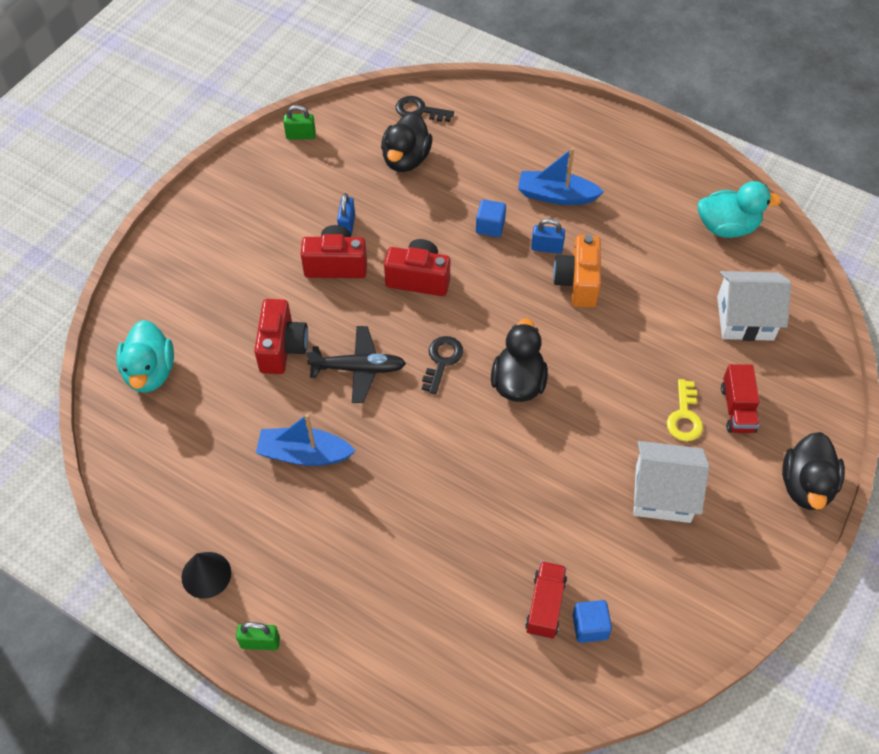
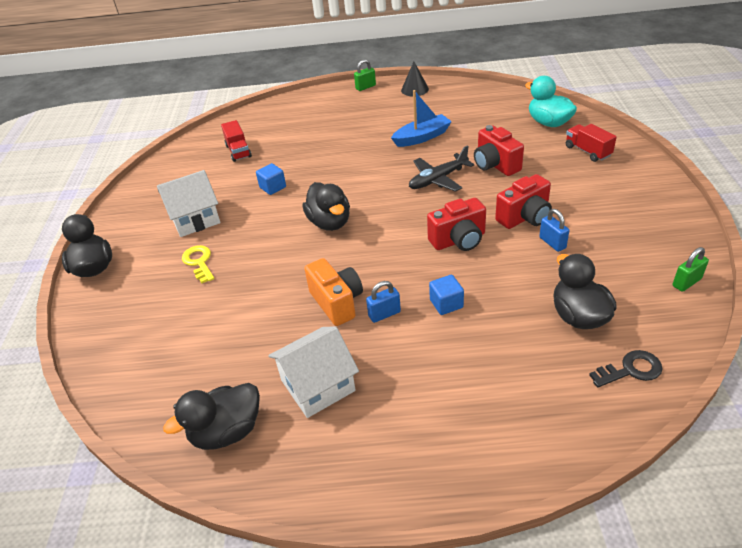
camera: 150 degrees right, 15 degrees down
(442, 361) = (391, 208): black key -> none
(556, 196) = (415, 364): blue boat -> none
(590, 627) = (209, 155): blue cube -> blue cube (273, 187)
(727, 227) = (227, 431): turquoise duck -> black duck
(737, 409) = (160, 286): red truck -> red truck (588, 151)
(745, 318) = (176, 352): white house -> white house (318, 385)

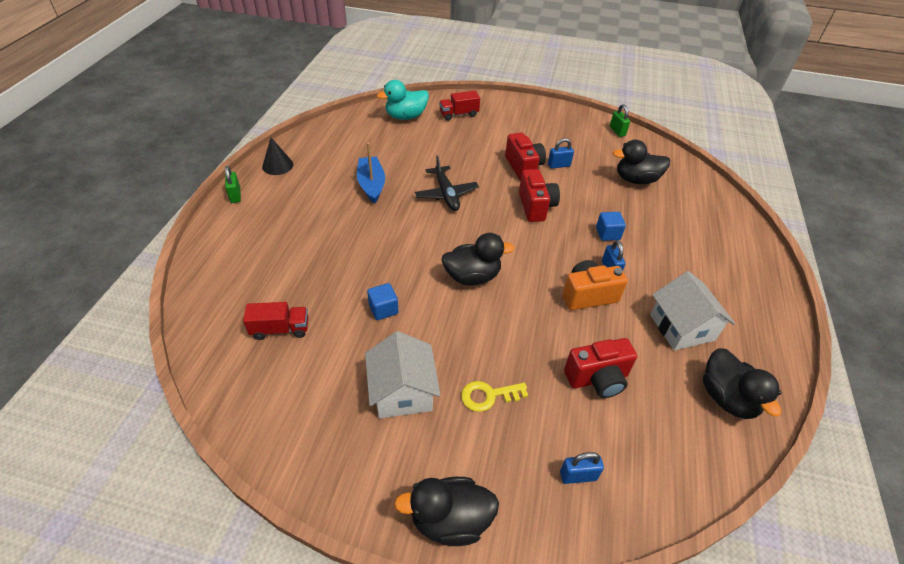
camera: 80 degrees left, 5 degrees up
(130, 327) = (578, 476): none -> blue padlock
(495, 165) = (446, 159): red camera -> red camera (597, 379)
(631, 370) = (685, 177): black key -> none

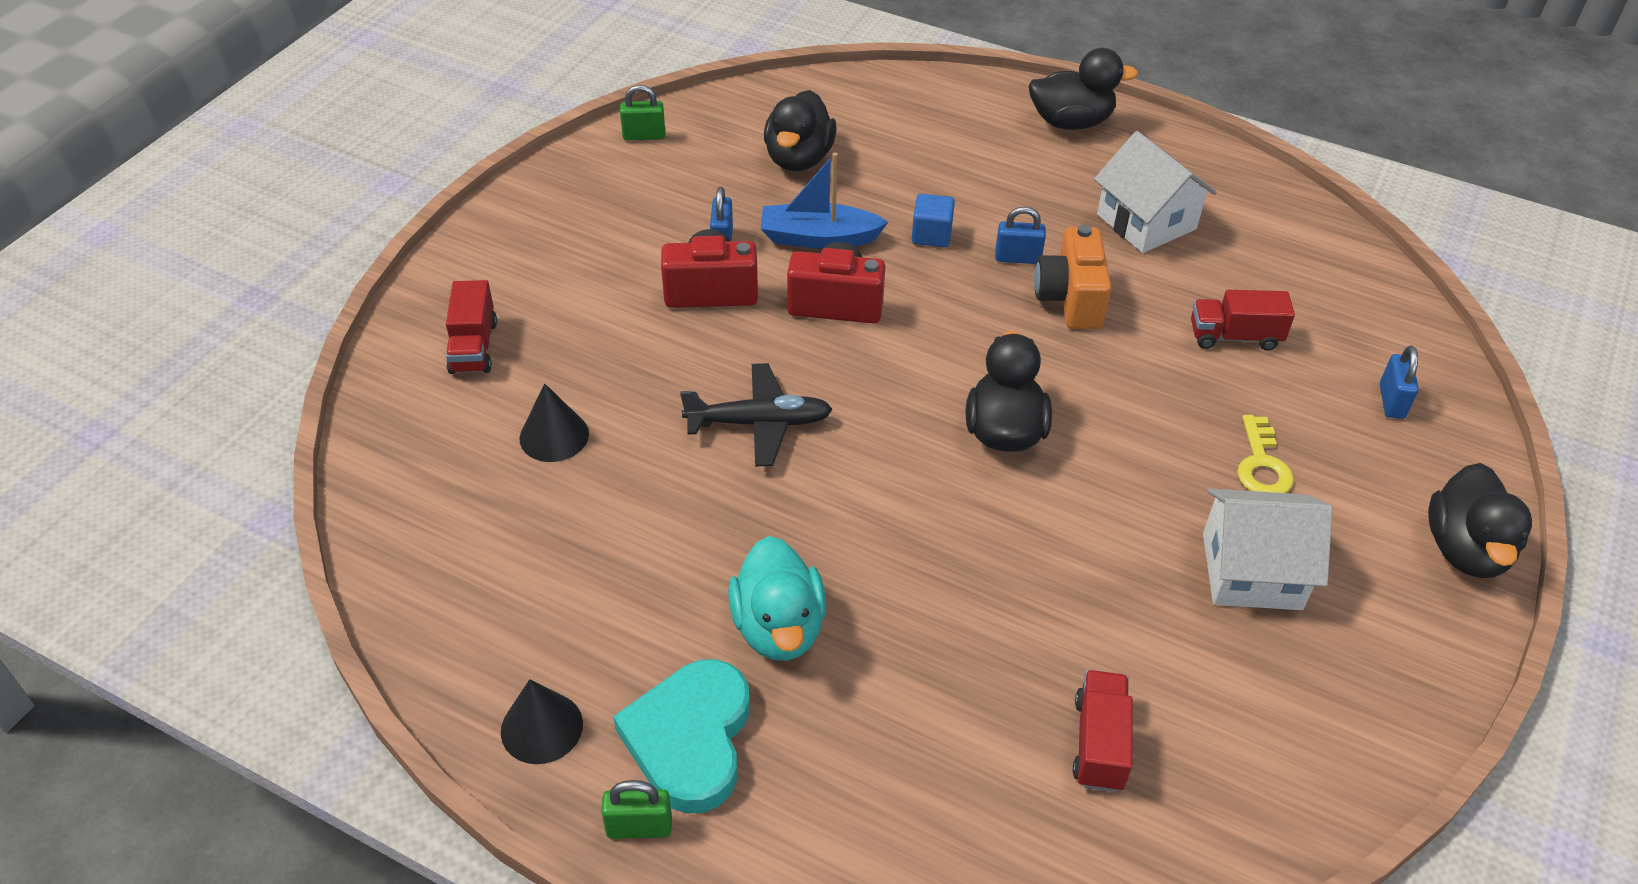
camera: 75 degrees left, 0 degrees up
(275, 201) = (690, 739): none -> turquoise heart
(371, 185) = (687, 543): blue boat -> blue boat (819, 238)
(383, 309) = (1067, 572): blue cube -> none
(406, 116) = (436, 442): turquoise duck -> turquoise duck (778, 627)
(418, 142) = (554, 436): none -> black cone
(597, 379) = (1234, 336): red camera -> red truck
(682, 327) = (1146, 222): white house -> white house turned 60 degrees clockwise
(727, 398) = (1270, 224): black duck -> black duck (1071, 122)

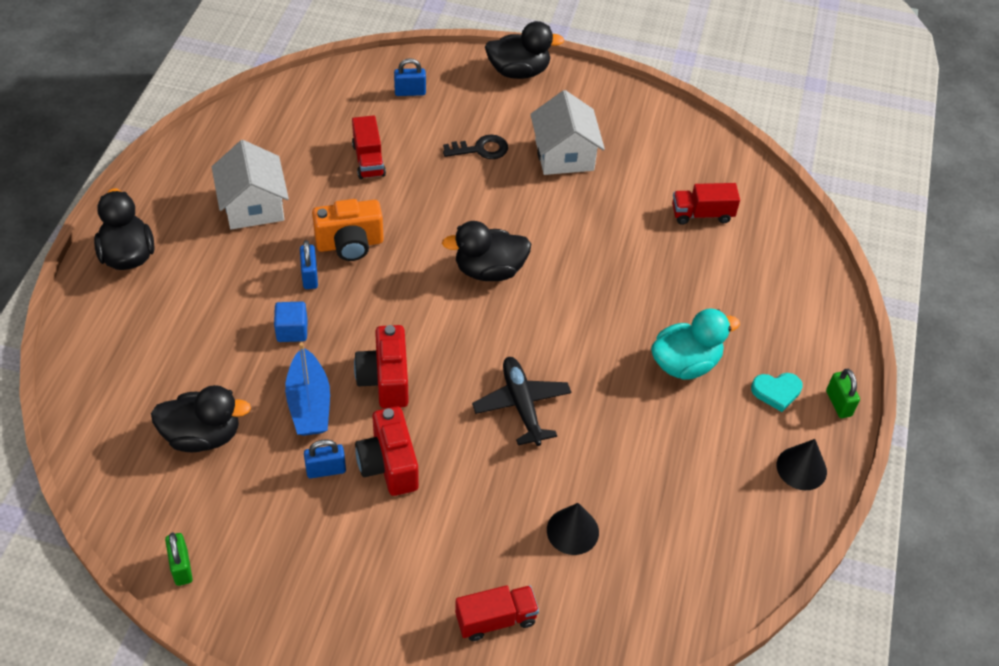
camera: 105 degrees left, 5 degrees up
(690, 739) = (776, 392): turquoise heart -> turquoise heart, size x0.53
(1146, 222) = (253, 206): white house -> white house turned 60 degrees counterclockwise
(1261, 465) = (481, 149): yellow key -> black key

